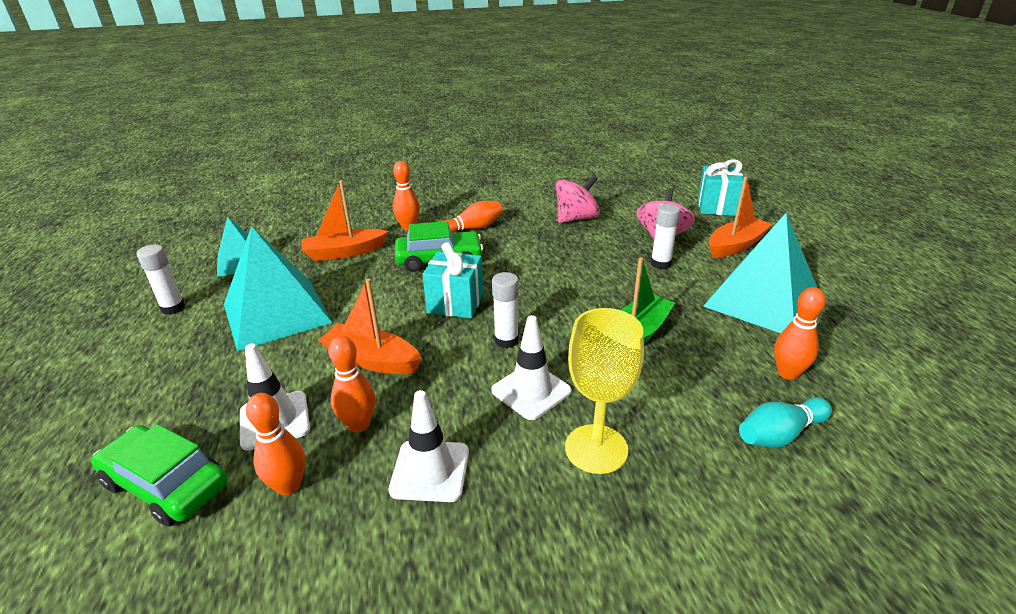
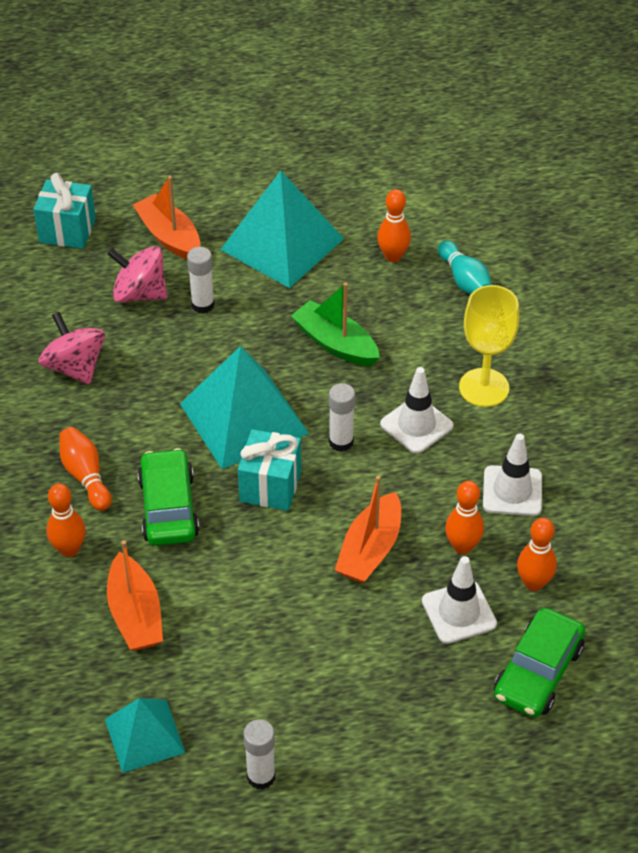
camera: 90 degrees left, 15 degrees up
(276, 313) = (279, 657): turquoise pyramid -> turquoise pyramid (244, 418)

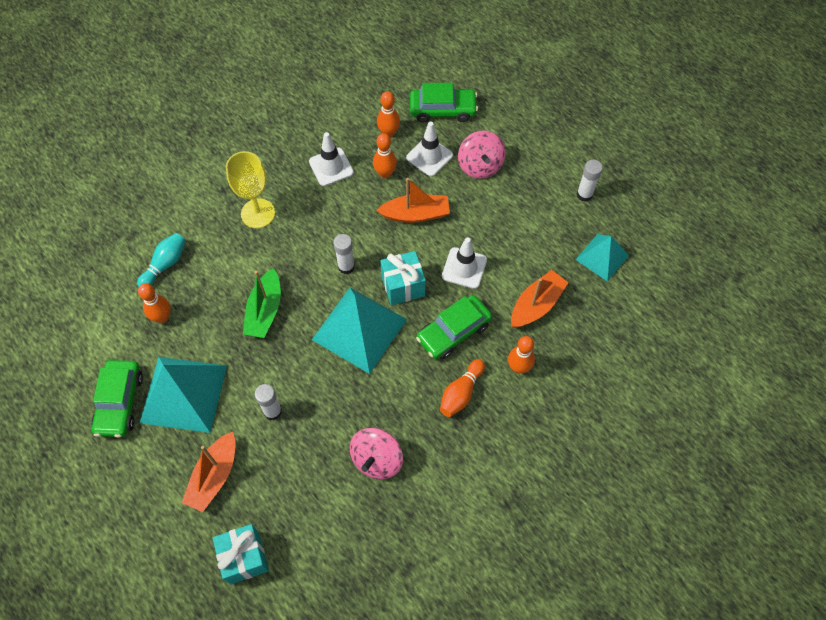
camera: 120 degrees left, 15 degrees up
(140, 294) = (284, 460): pink spinning top -> pink spinning top (480, 165)
(311, 195) = (120, 402): none -> green car
(416, 425) = (309, 234): white traffic cone -> white traffic cone (464, 268)

